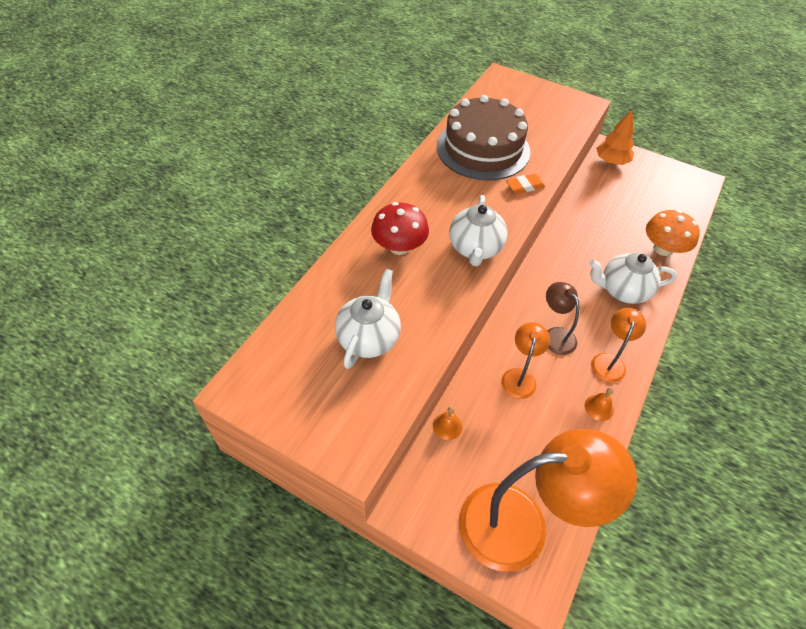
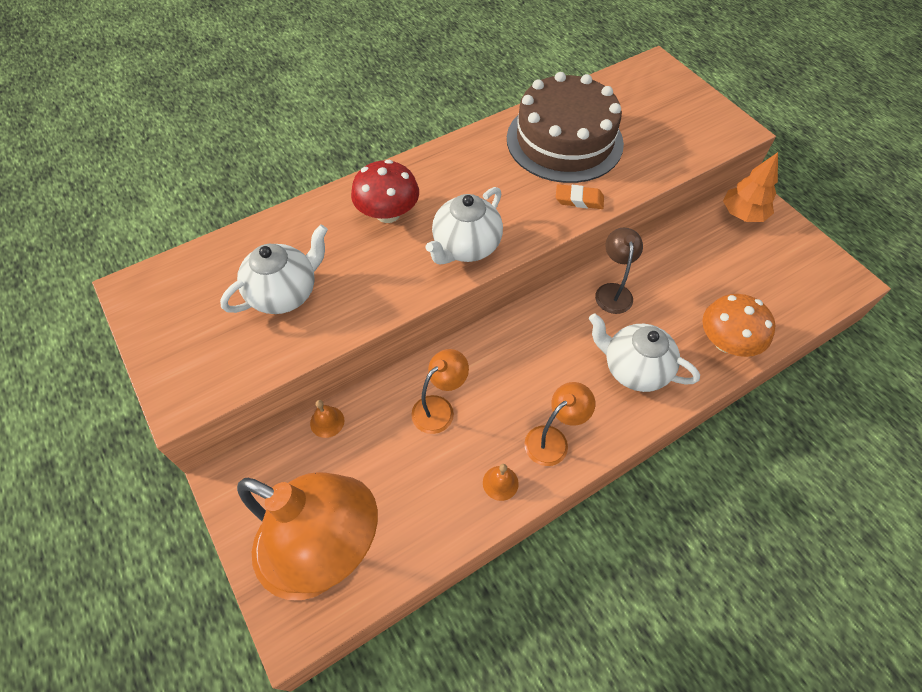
camera: 30 degrees right, 5 degrees up
(555, 335) = (513, 383): brown lamp -> brown lamp (613, 291)

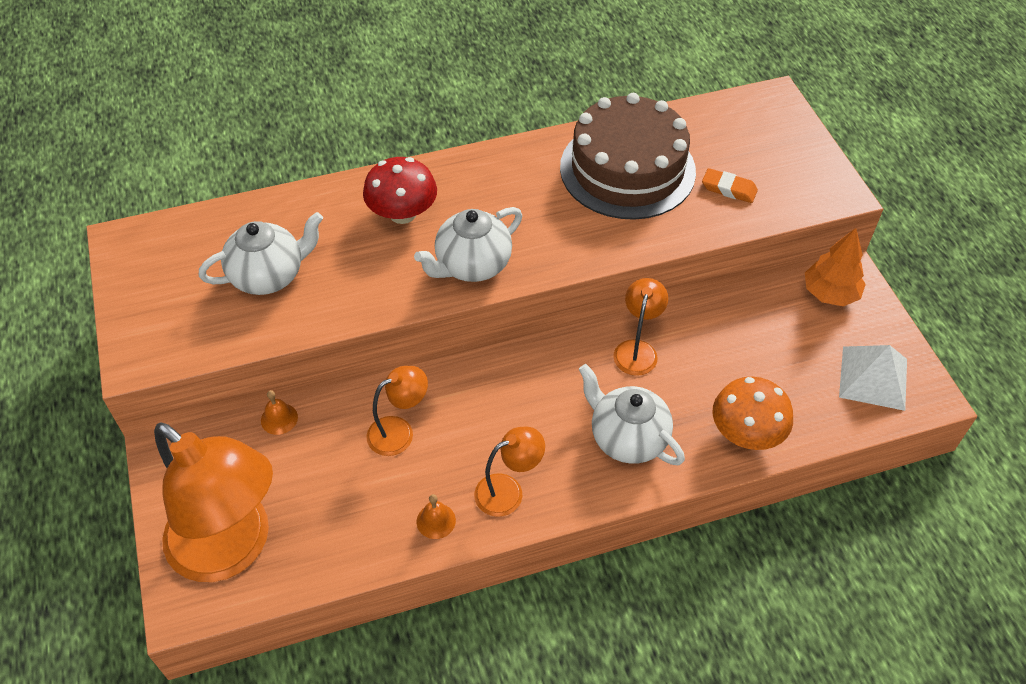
camera: 15 degrees right, 5 degrees down
(579, 200) = (616, 238): orange eraser -> orange eraser (729, 189)
(613, 291) = (637, 349): brown lamp -> orange lamp
(803, 274) = (873, 377): none -> white pyramid

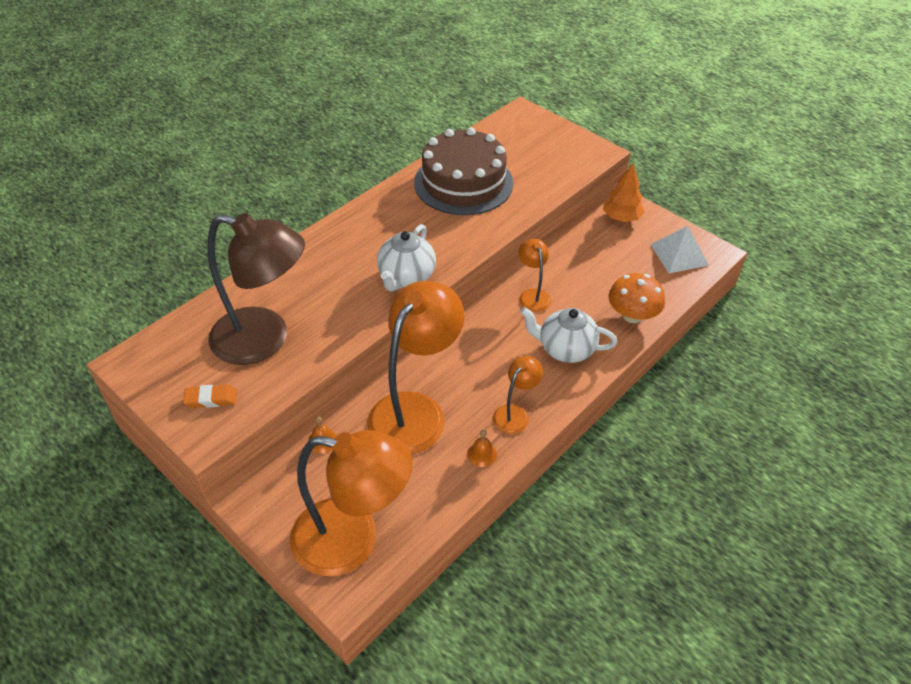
camera: 30 degrees left, 5 degrees down
(269, 275) = (264, 340): white teapot -> brown lamp
(399, 431) = (415, 410): orange lamp -> orange lamp, size x2.11
(402, 213) = (332, 263): red mushroom -> none
(729, 189) = (534, 172): orange eraser -> orange eraser (211, 399)

